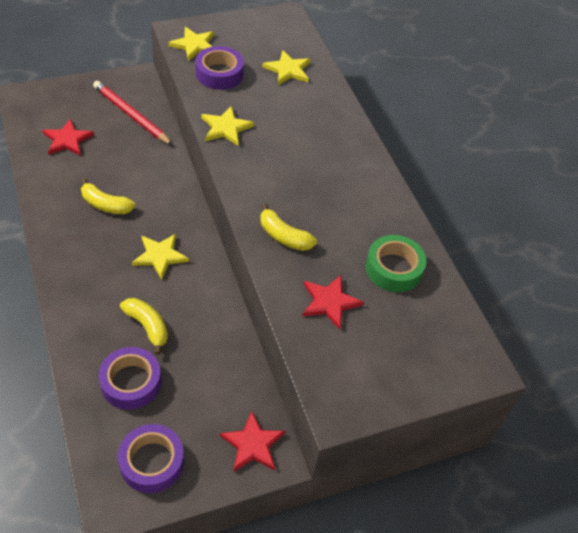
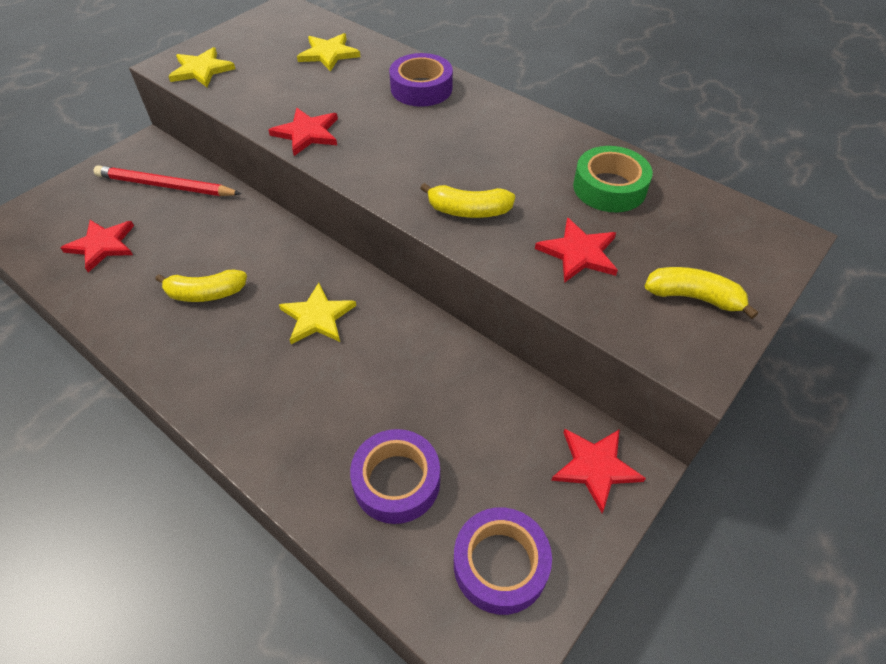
camera: 25 degrees left, 0 degrees up
(147, 326) = (364, 403): yellow banana -> yellow banana (693, 297)
(219, 73) = (254, 85): purple tape -> purple tape (421, 88)
(226, 128) = (307, 133): yellow star -> red star

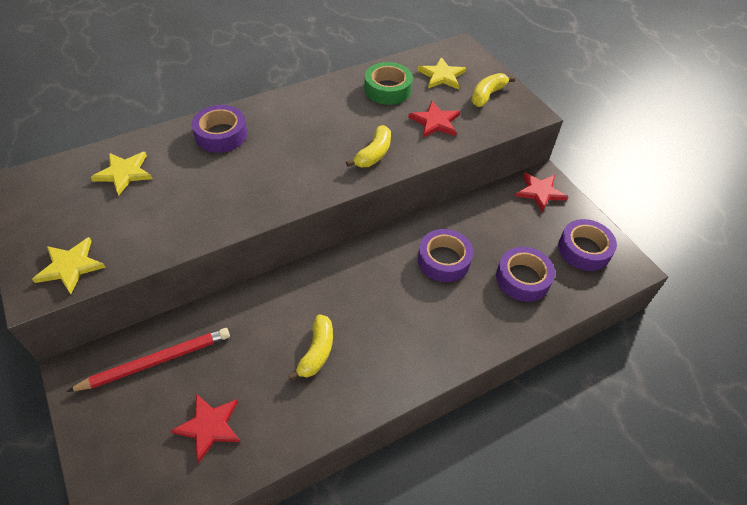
camera: 70 degrees left, 0 degrees up
(166, 186) = (156, 362): red pencil -> red pencil turned 150 degrees counterclockwise
(307, 133) = (230, 213): red star -> none
(317, 317) = (377, 285): yellow star -> yellow star (442, 76)
(388, 374) = (444, 260): none -> purple tape

